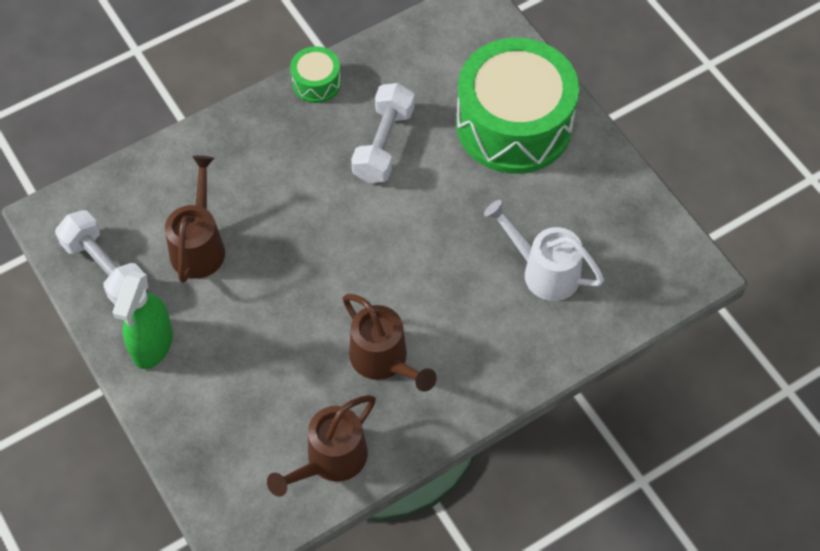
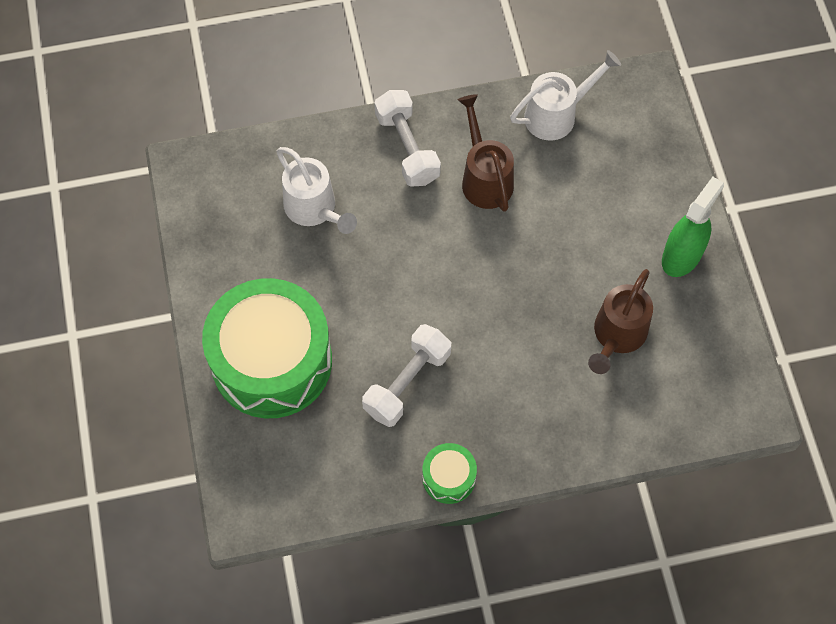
camera: 160 degrees left, 5 degrees up
(105, 269) = (710, 341): white dumbbell -> white dumbbell (407, 148)
(330, 461) = (557, 114): brown watering can -> white watering can

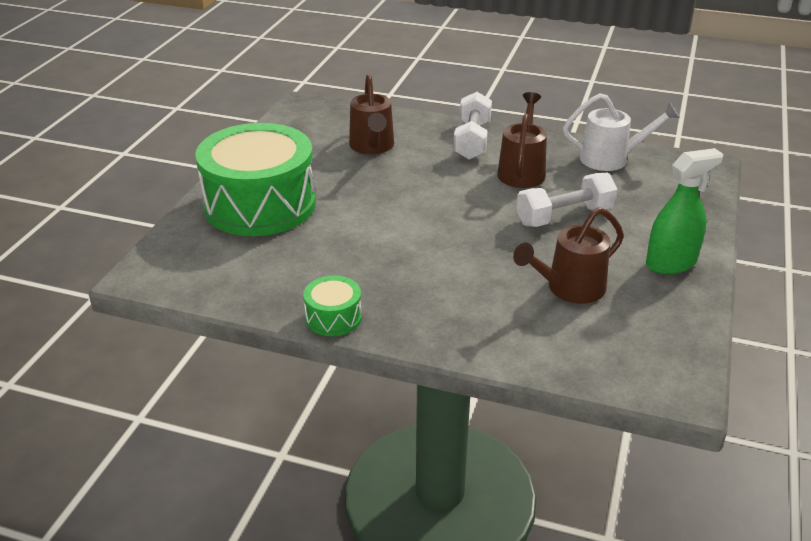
camera: 30 degrees right, 30 degrees down
(315, 210) = (372, 147): white watering can -> brown watering can
(407, 382) = (354, 251): white dumbbell -> white dumbbell (564, 216)

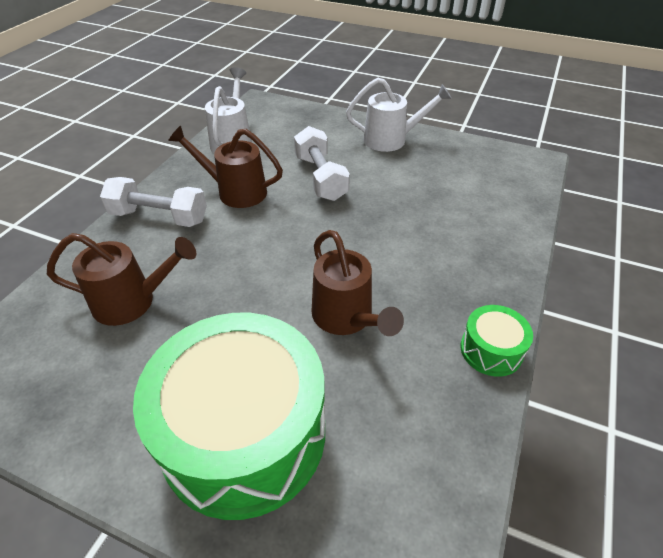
camera: 85 degrees left, 10 degrees up
(569, 289) = (428, 190): brown watering can -> brown watering can (347, 318)
(671, 263) = (392, 140): green spray bottle -> white watering can

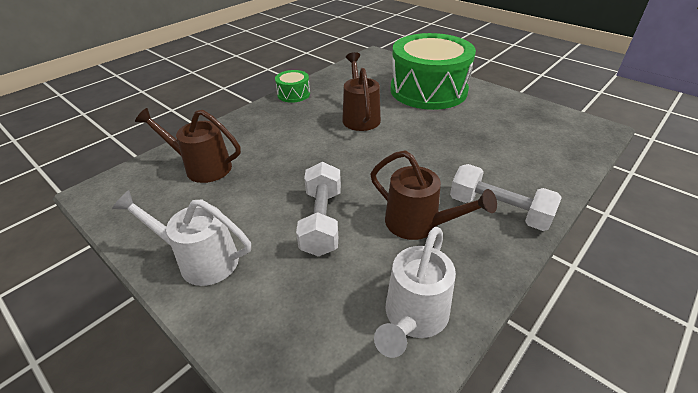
camera: 160 degrees left, 5 degrees down
(133, 301) = (500, 147): brown watering can -> brown watering can (201, 167)

